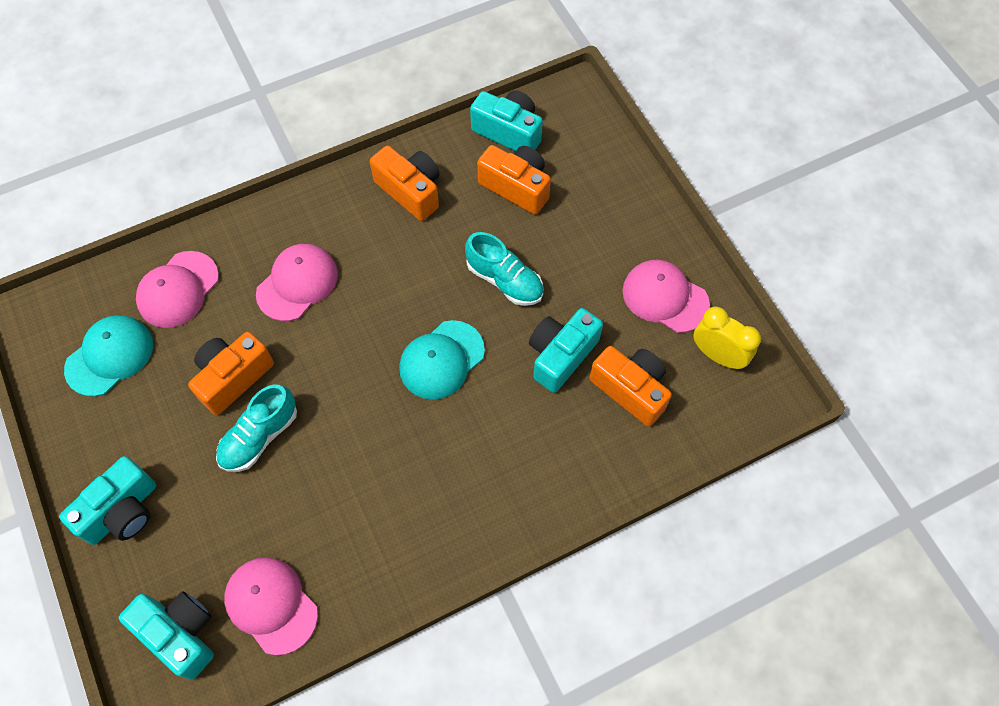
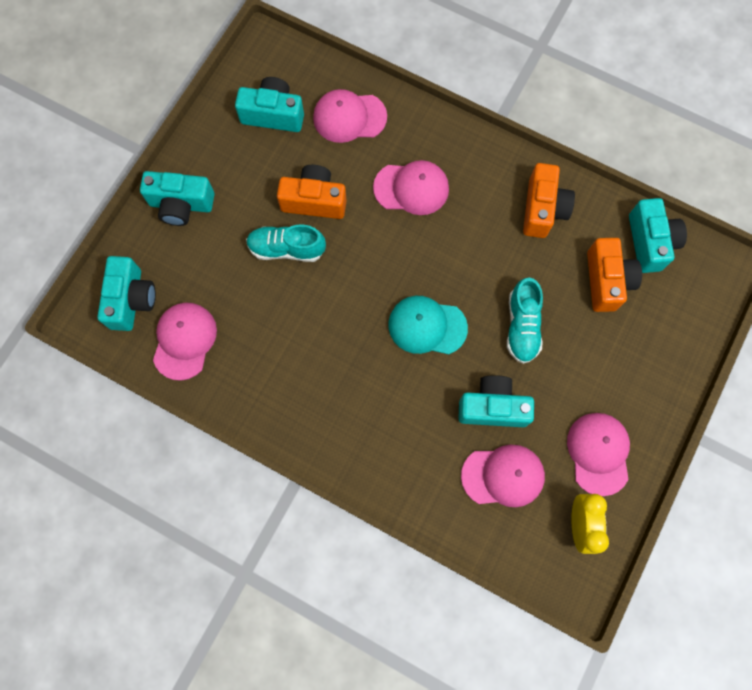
camera: 55 degrees right, 10 degrees up
(110, 356) = (273, 114): turquoise cap -> turquoise camera
(631, 389) = (503, 476): orange camera -> pink cap

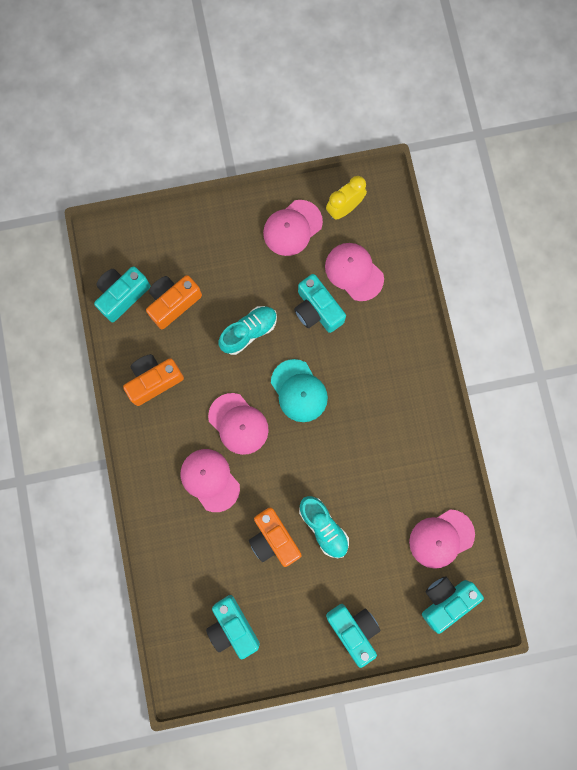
camera: 130 degrees left, 5 degrees up
(349, 117) = (190, 569): pink cap -> pink cap (238, 424)

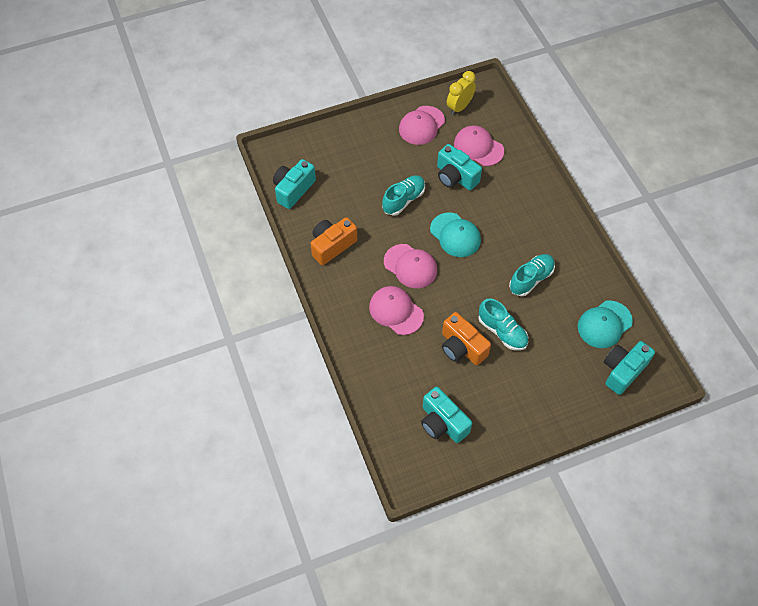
camera: 10 degrees left, 20 degrees down
(173, 303) = (336, 189): orange camera -> none
(353, 629) = (550, 407): turquoise camera -> none
(372, 465) = (531, 279): none -> turquoise shoe
(441, 538) = (604, 324): pink cap -> turquoise cap

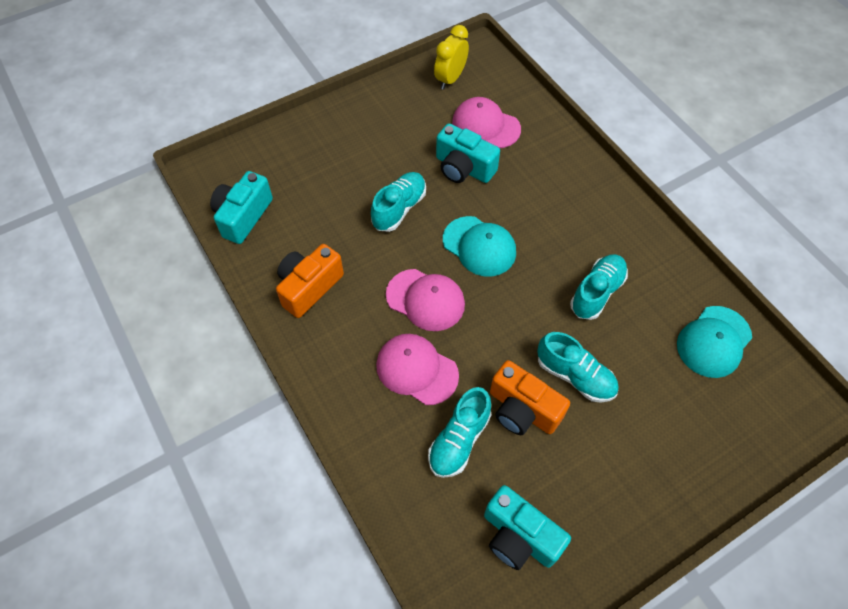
camera: 10 degrees left, 0 degrees up
(415, 359) = (459, 440): none -> turquoise shoe
(421, 125) = (405, 108): pink cap -> none
(623, 371) = (758, 407): turquoise camera -> none

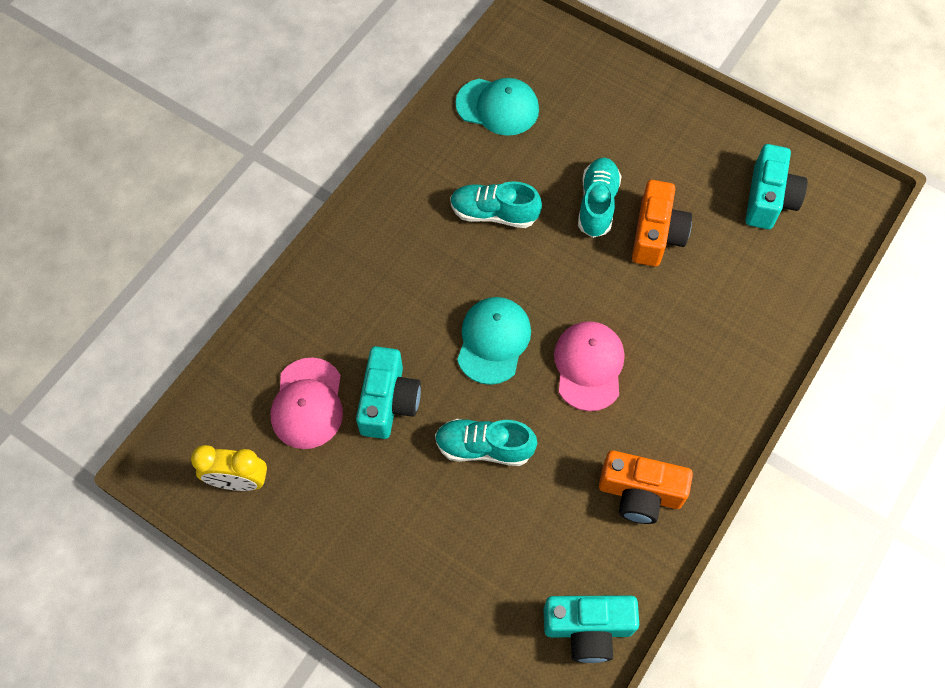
camera: 115 degrees left, 5 degrees up
(416, 370) = (671, 340): pink cap -> none
(459, 440) = (717, 275): turquoise shoe -> none

